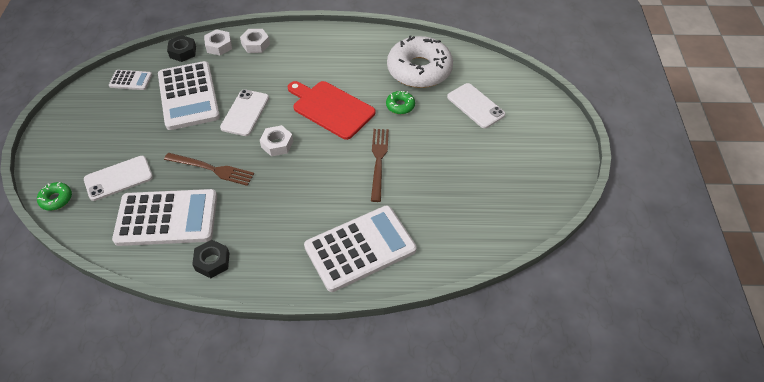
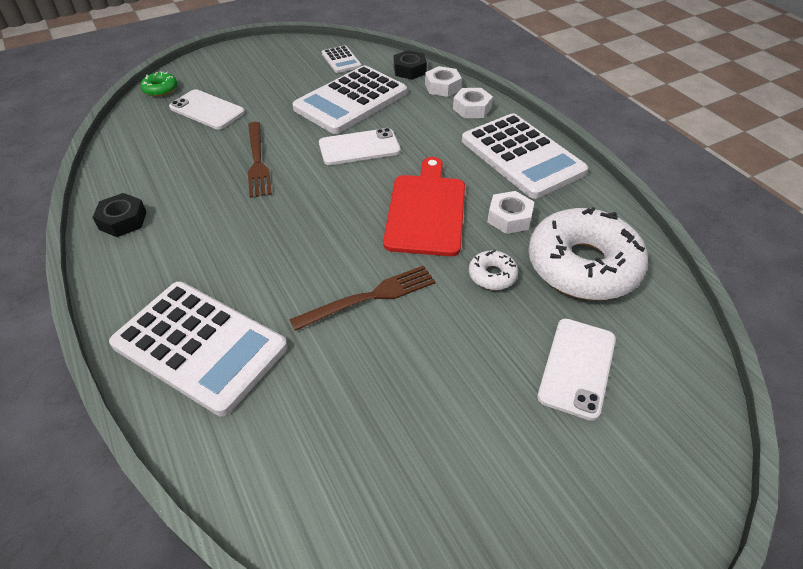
camera: 60 degrees right, 5 degrees down
(167, 218) = (170, 162): white calculator -> white calculator (522, 156)
(277, 144) = (330, 192): white nut -> white nut (509, 218)
(400, 106) = (492, 275): green donut -> white donut

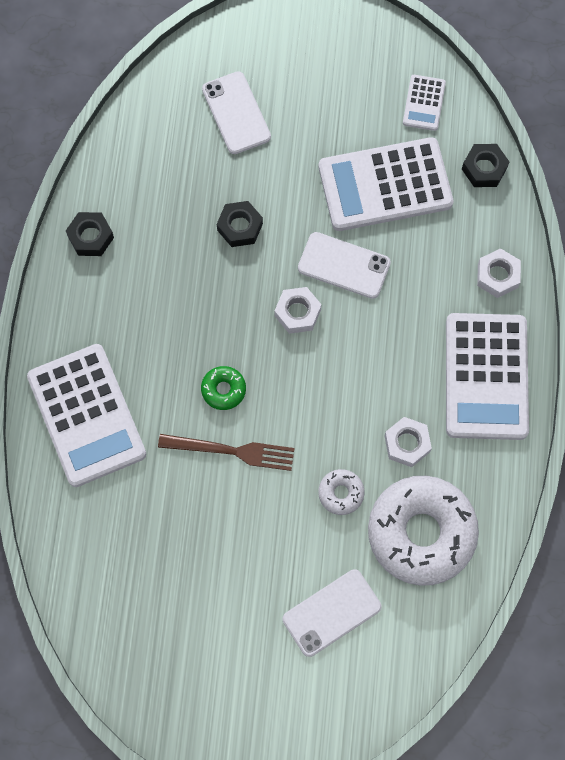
camera: 35 degrees right, 25 degrees up
(160, 89) = (209, 46): green donut -> green donut (223, 390)
(257, 161) = (240, 227): brown fork -> black nut
(426, 211) = (343, 389): red cutting board -> none
(442, 87) = (496, 220): white nut -> white nut (297, 313)

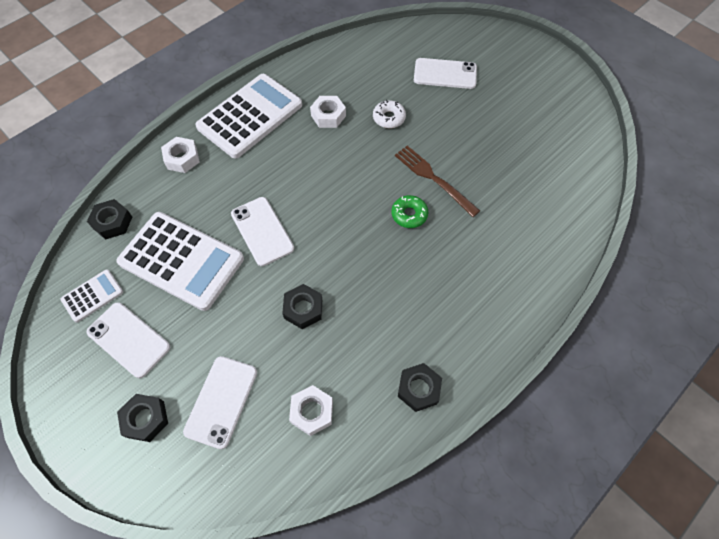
camera: 140 degrees left, 10 degrees down
(86, 415) = (514, 263): white calculator -> none
(279, 61) = (145, 419): none -> black nut
(297, 313) = (320, 225): white nut -> white nut (312, 412)
(355, 97) = (129, 339): none -> white phone
(421, 533) = (363, 75): white donut -> none

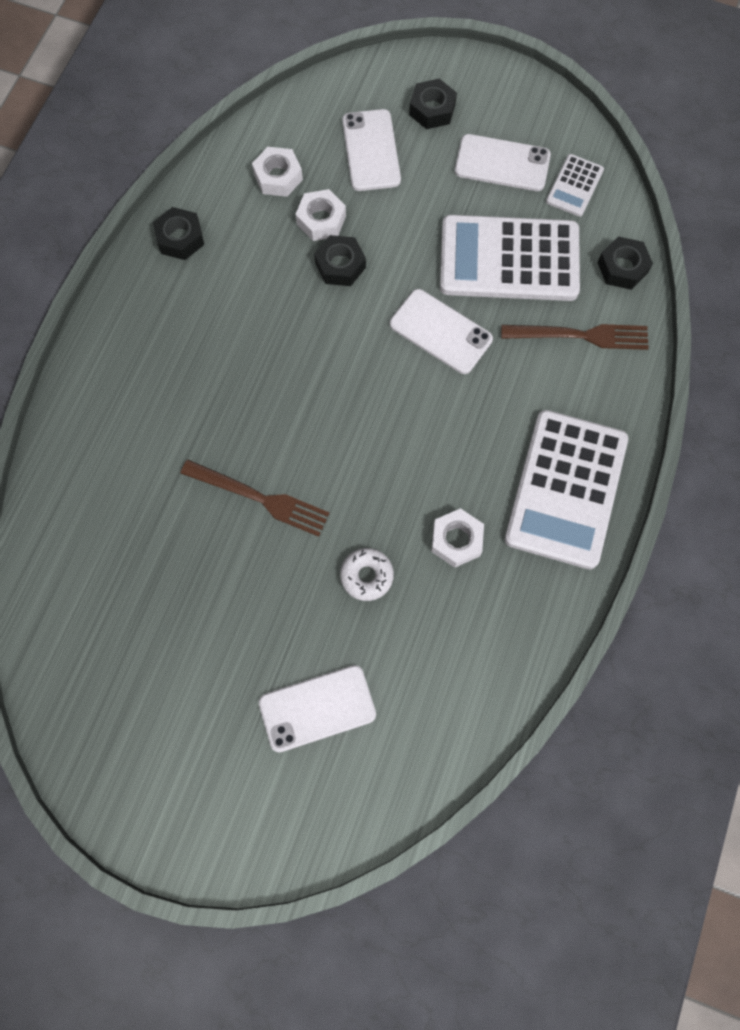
camera: 155 degrees right, 10 degrees up
(175, 191) = (580, 336): none -> brown fork
(182, 158) = (607, 383): white nut -> white nut (321, 220)
(409, 215) = (271, 430): green donut -> none

